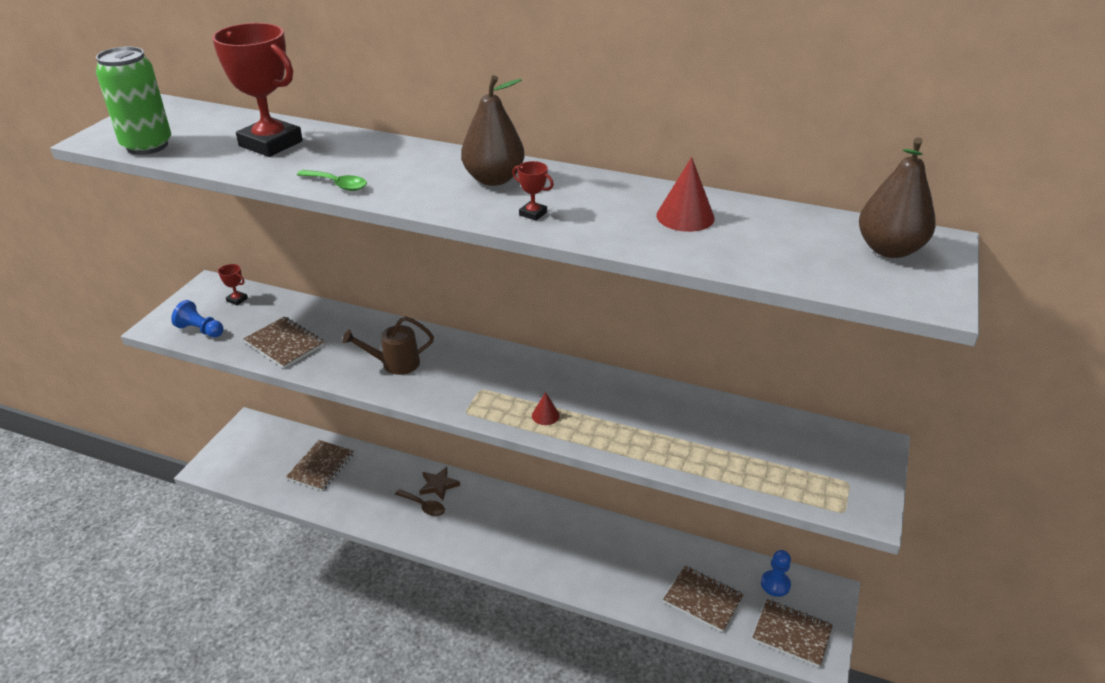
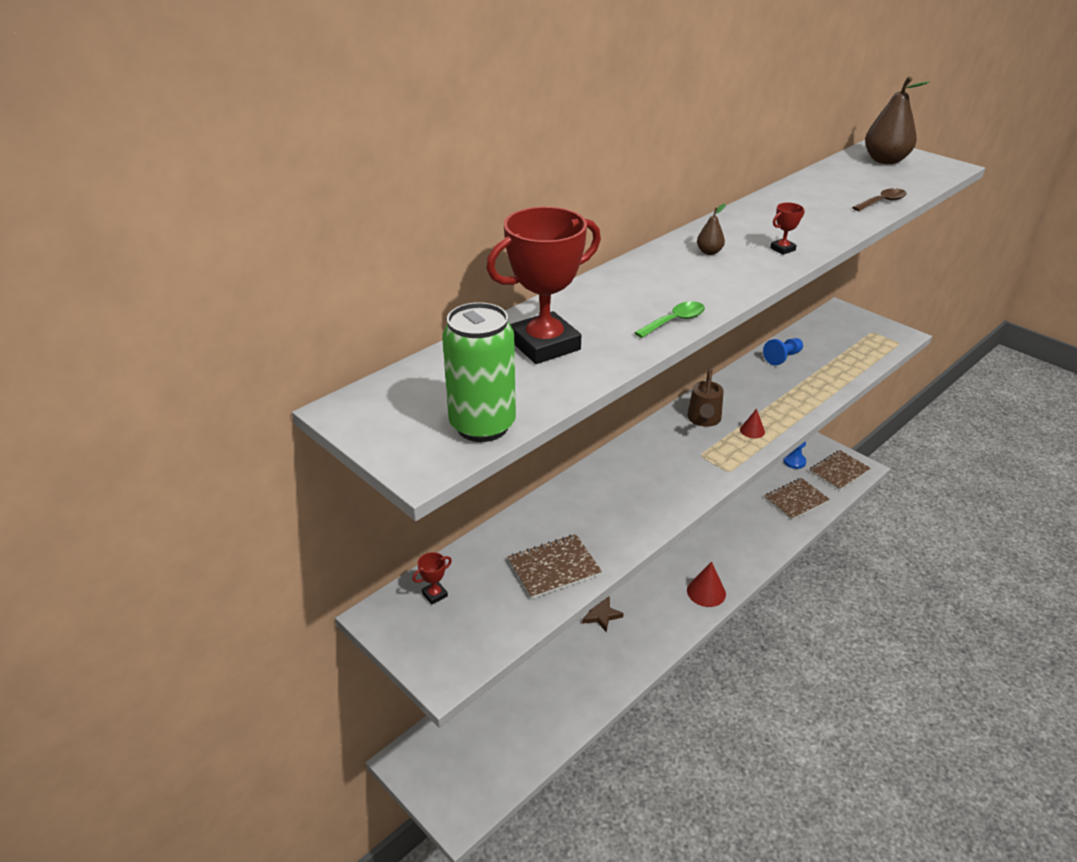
camera: 65 degrees left, 0 degrees up
(200, 330) = (480, 635): blue pawn -> blue pawn (782, 357)
(321, 466) = (521, 703): brown notebook -> none
(394, 364) = (635, 497): brown watering can -> brown watering can (704, 420)
(424, 506) = (623, 633): brown spoon -> brown spoon (882, 202)
(494, 179) = (709, 252): brown pear -> brown pear, size x0.47
(685, 216) = (814, 201): red cone -> red cone (706, 592)

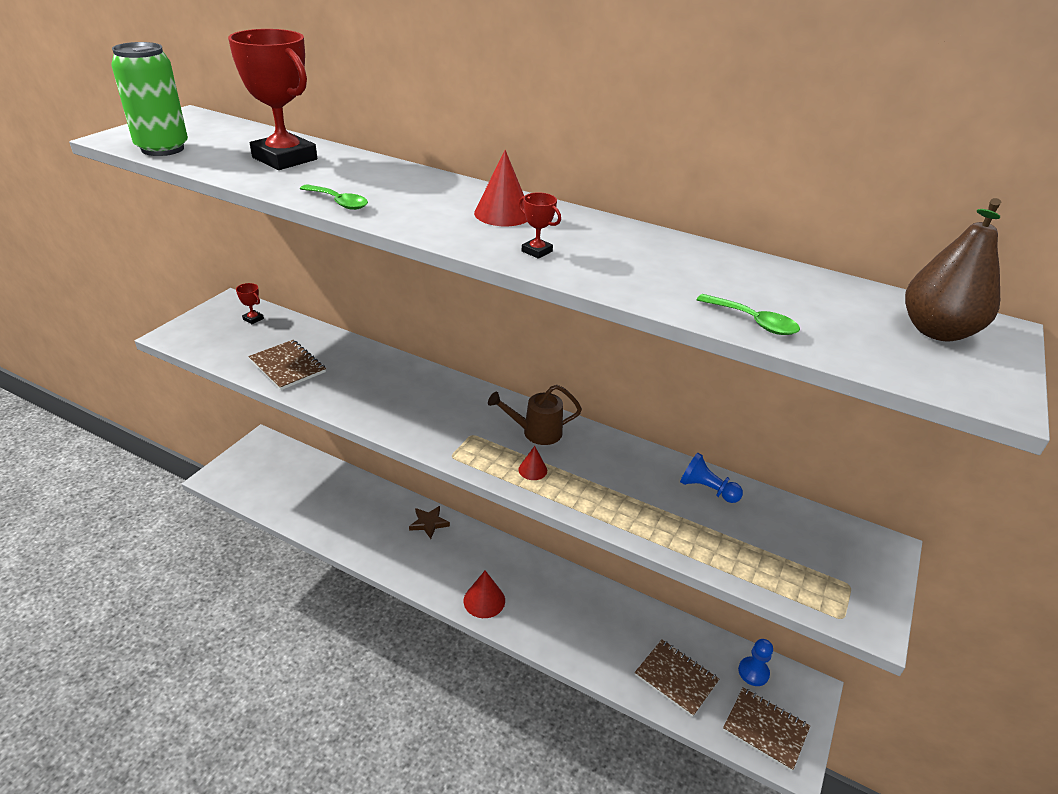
camera: 70 degrees right, 0 degrees up
(709, 252) = (503, 214): brown pear -> red cone
(882, 202) = (753, 322): brown spoon -> green spoon

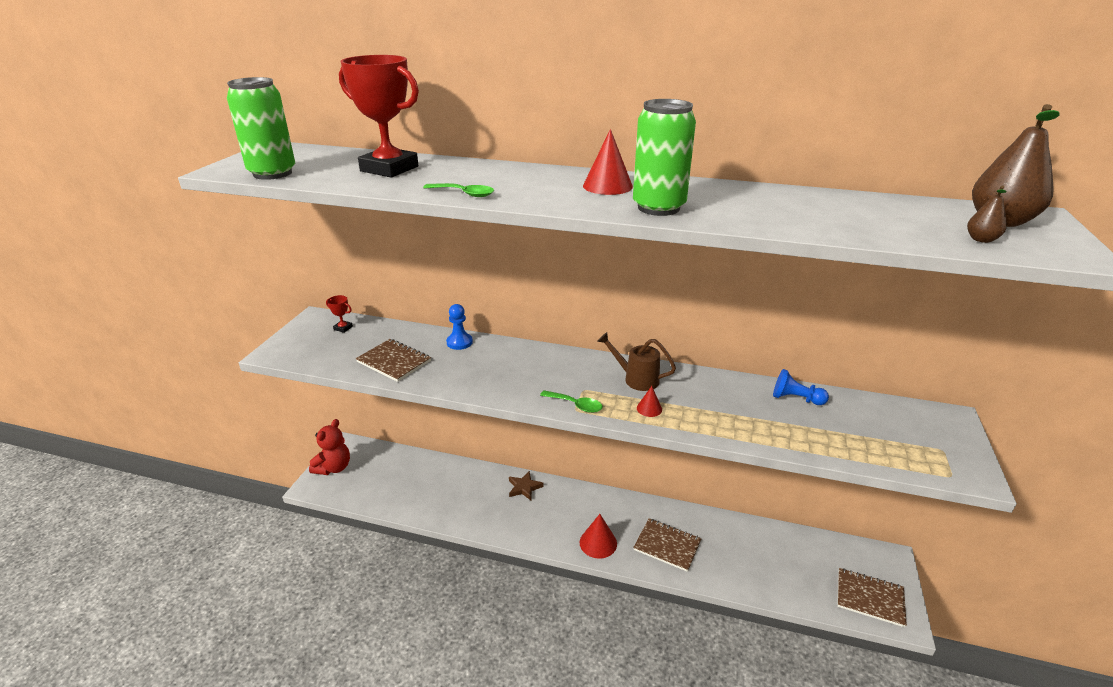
camera: 10 degrees left, 5 degrees down
(241, 463) = (334, 467): none -> red teddy bear
(536, 432) = (636, 379): brown watering can -> brown watering can turned 45 degrees clockwise
(537, 251) = (658, 208): red trophy -> green can
(676, 678) = (782, 573): brown notebook -> brown notebook (667, 545)
(753, 322) = (867, 233): green spoon -> green spoon (576, 405)
(753, 672) = (840, 554): blue pawn -> blue pawn (459, 342)
(888, 353) = (981, 240): none -> brown pear

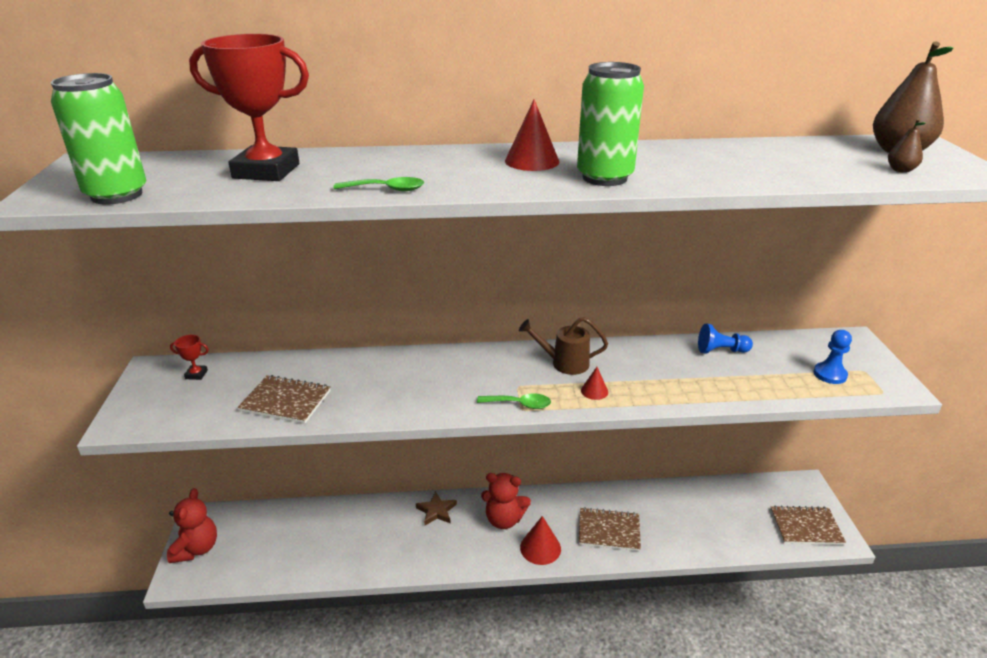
camera: 20 degrees left, 0 degrees up
(459, 342) = (351, 363): blue pawn -> blue pawn (829, 374)
(577, 510) = (504, 519): none -> red teddy bear

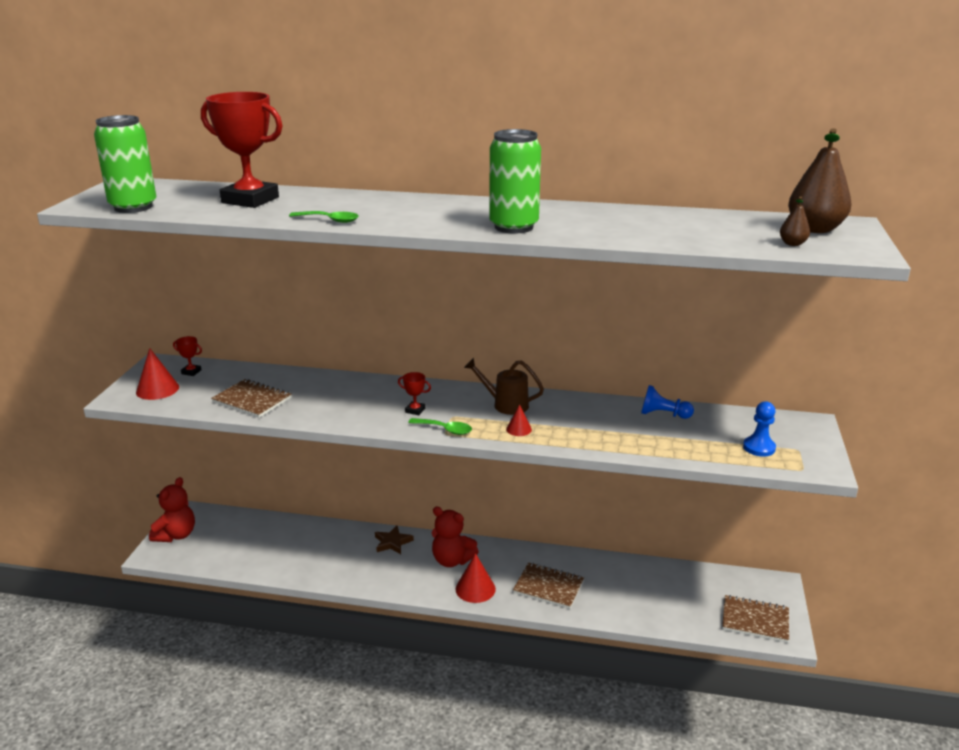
camera: 15 degrees right, 5 degrees down
(475, 385) = (415, 410): none -> red trophy
(532, 161) = (466, 210): red cone -> red cone (157, 389)

